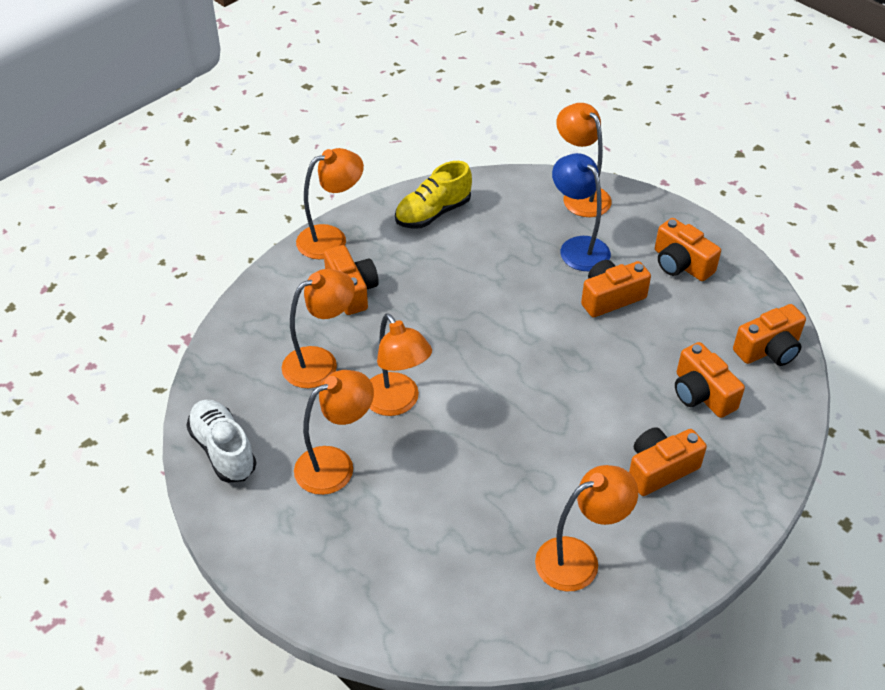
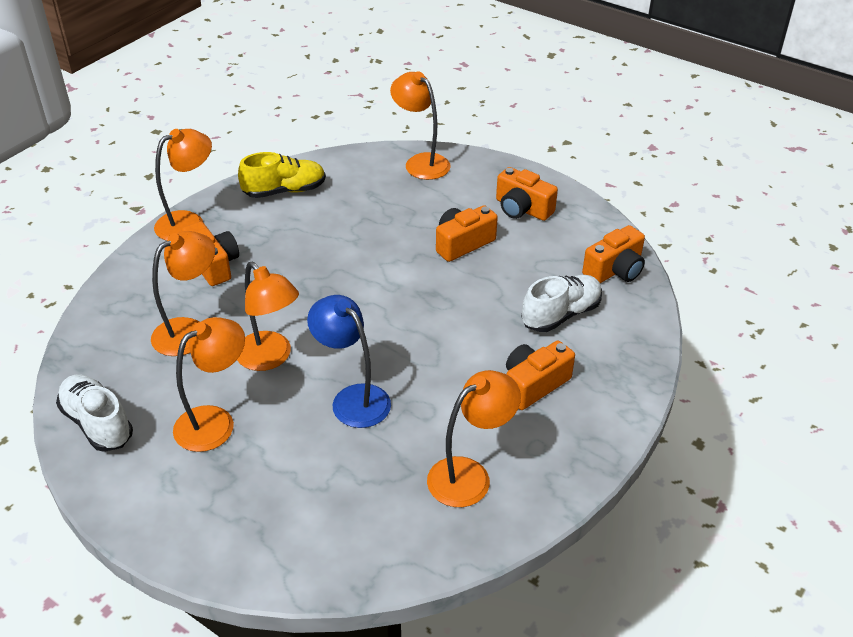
camera: 10 degrees left, 5 degrees down
(433, 213) = (284, 191): yellow shoe -> yellow shoe turned 150 degrees counterclockwise
(578, 247) = (425, 205): blue lamp -> blue lamp (353, 398)
(701, 394) = (561, 314): orange camera -> white shoe

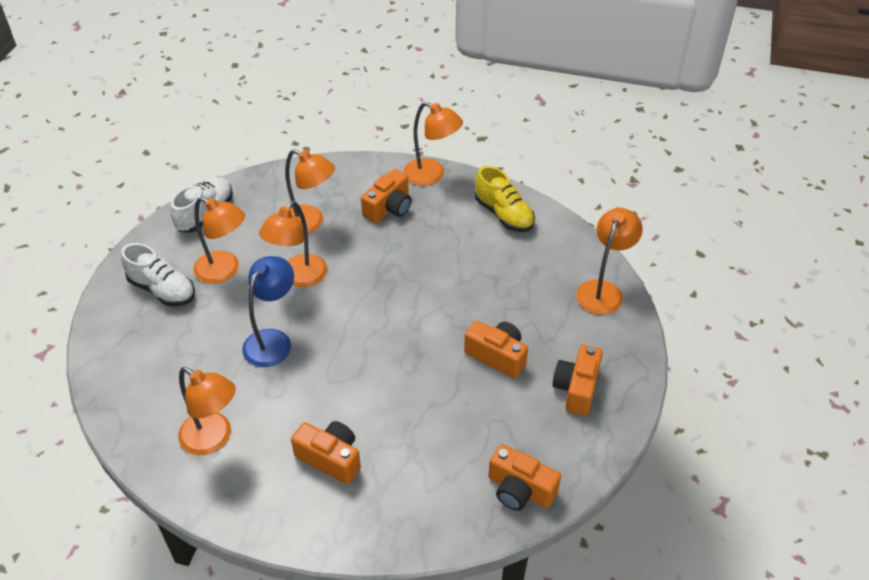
camera: 70 degrees right, 5 degrees up
(561, 314) = (432, 458): white shoe -> white shoe (162, 290)

